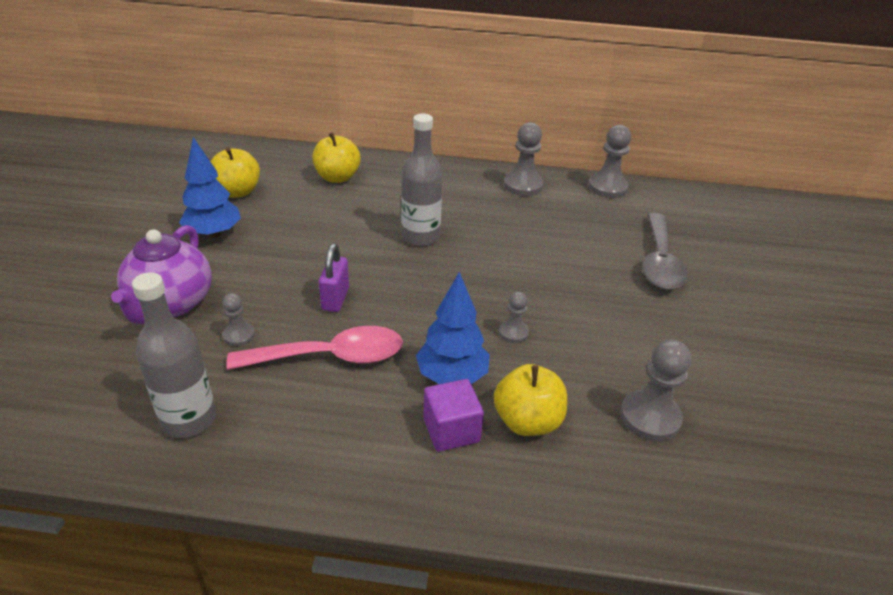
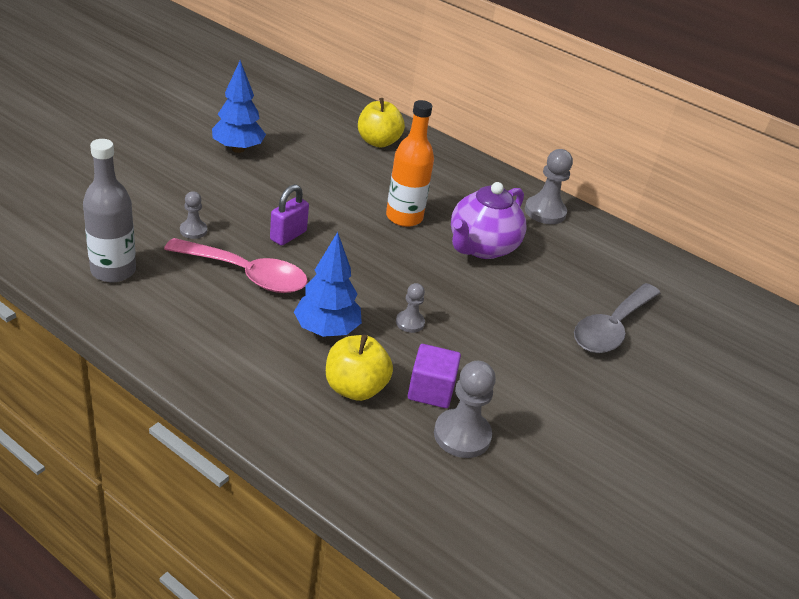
camera: 25 degrees right, 0 degrees up
(171, 304) = (164, 188): purple teapot -> purple teapot (481, 247)
(237, 192) = (284, 123): yellow apple -> none
(420, 237) = (404, 217): grey bottle -> orange bottle
(451, 430) = (289, 365): purple cube -> purple cube (430, 390)
(607, 187) = (631, 246): grey pawn -> none

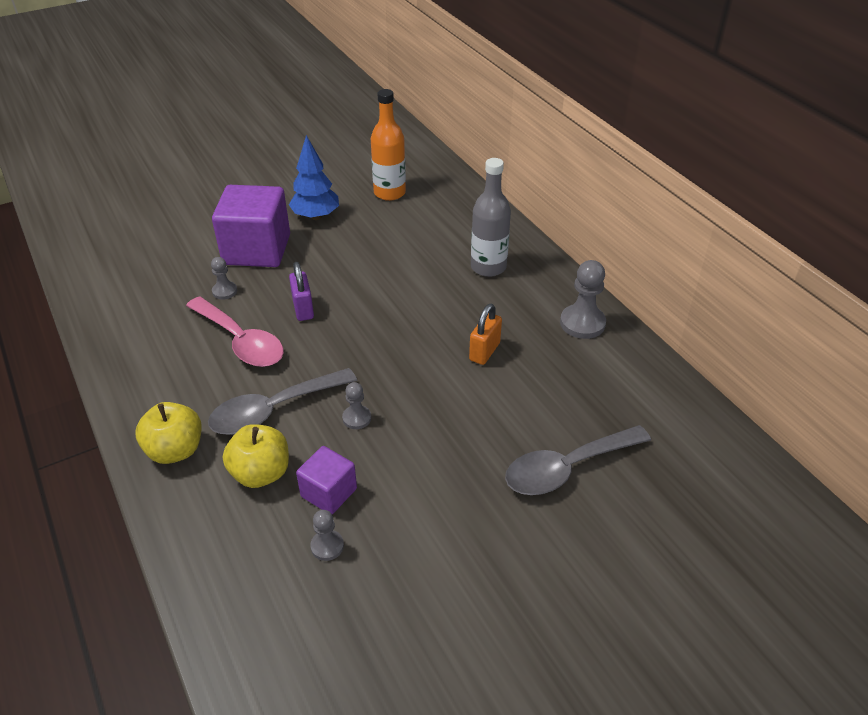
camera: 30 degrees right, 5 degrees up
(113, 271) = (136, 319): grey bottle -> grey bottle (488, 267)
(199, 187) = (257, 250): none -> purple cube
(288, 235) = (303, 309): purple padlock -> purple padlock turned 75 degrees counterclockwise
(326, 330) = (274, 410): blue tree -> grey spoon
(378, 142) = (454, 223): yellow apple -> yellow apple (175, 450)
(404, 217) = (426, 307): orange bottle -> orange bottle (389, 193)
(462, 435) = (327, 546): grey pawn -> grey pawn, size x0.57
(481, 247) = (484, 351): purple teapot -> orange padlock

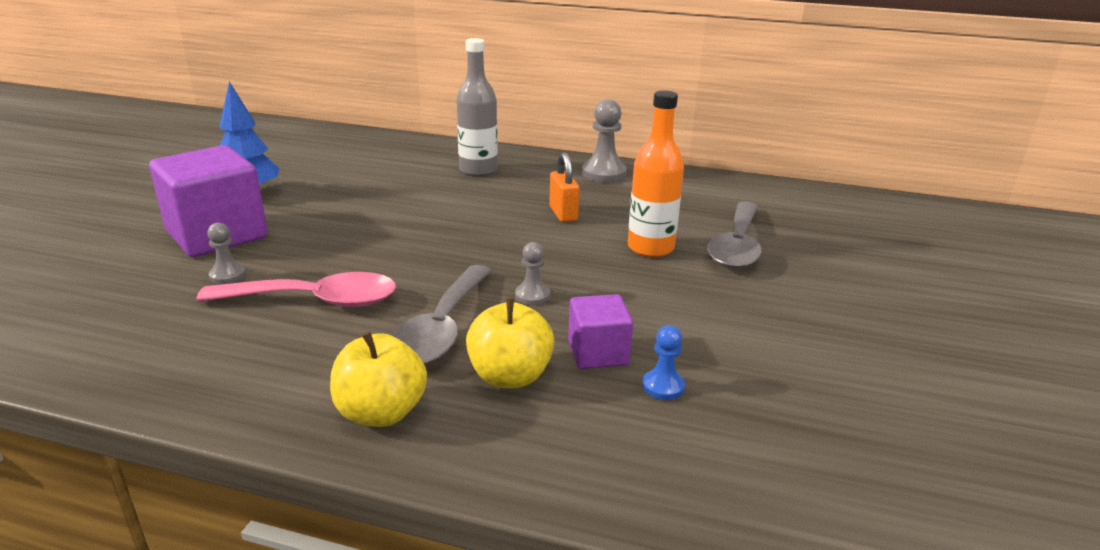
camera: 45 degrees left, 15 degrees down
(303, 309) = (347, 253): purple padlock -> none
(327, 546) = (663, 386): grey pawn -> blue pawn
(389, 193) = (306, 158): orange bottle -> orange bottle (650, 248)

